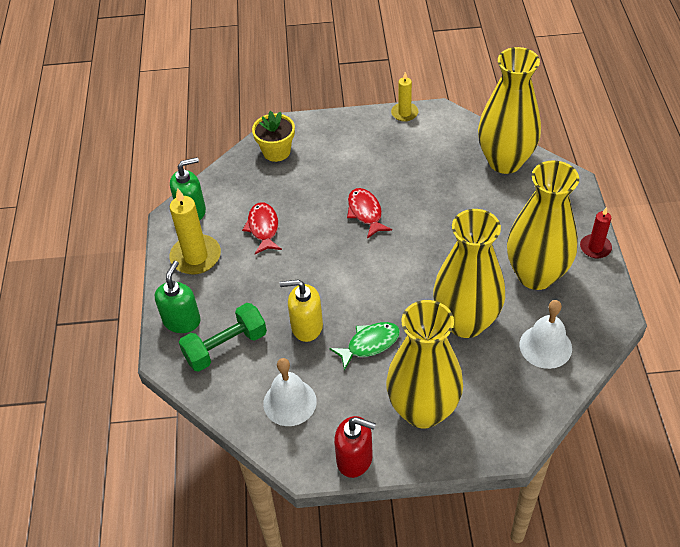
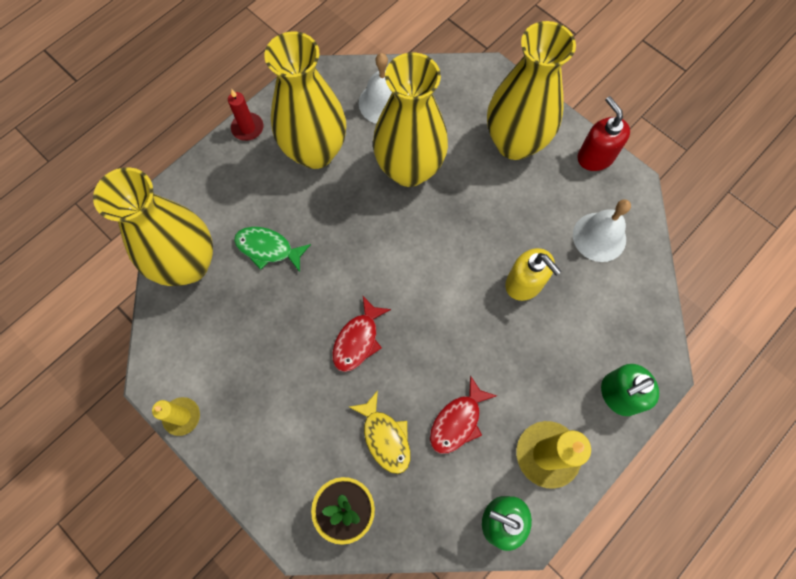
camera: 135 degrees left, 20 degrees up
(225, 346) = (604, 331): green dumbbell -> none
(294, 189) = (385, 437): none -> yellow fish
(369, 344) = (494, 222): green fish -> green fish (268, 248)

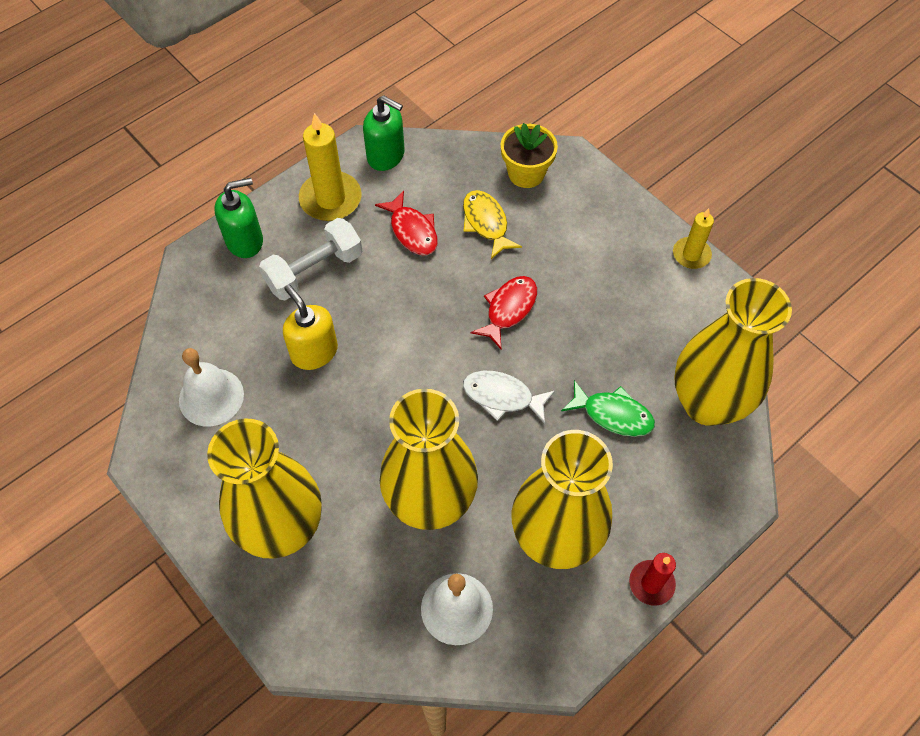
camera: 175 degrees left, 10 degrees down
(359, 256) = (502, 396): none -> white fish
(458, 421) = (412, 231): red fish -> red fish turned 105 degrees clockwise
(543, 366) = (314, 271): none -> white dumbbell
(595, 157) = (181, 500): red soap dispenser -> none

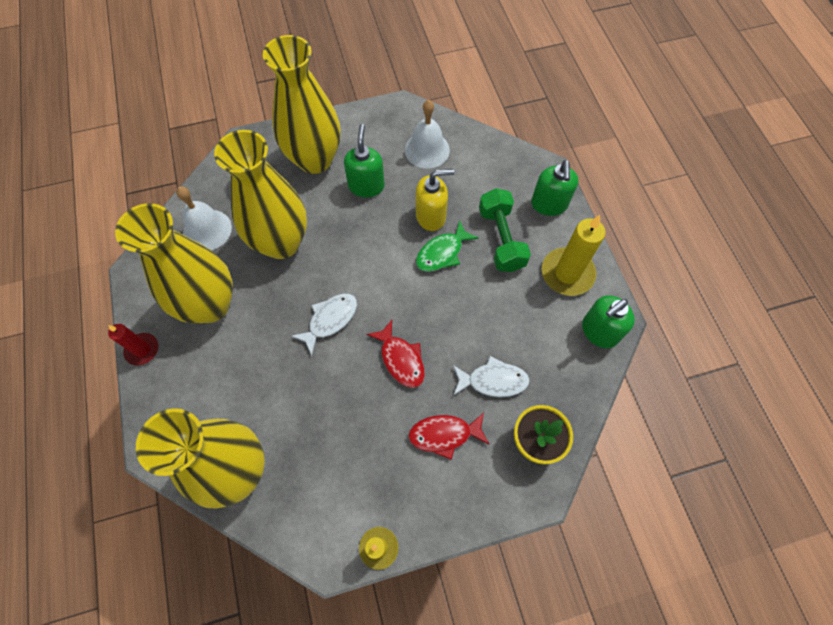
camera: 115 degrees right, 5 degrees up
(299, 443) = (366, 186): none -> green soap dispenser
(314, 271) = (501, 239): white dumbbell -> green dumbbell
(412, 231) = (510, 320): red fish -> red fish (444, 435)
(486, 223) = (493, 381): yellow fish -> white fish
(613, 414) = (271, 391): green fish -> green fish (442, 253)

